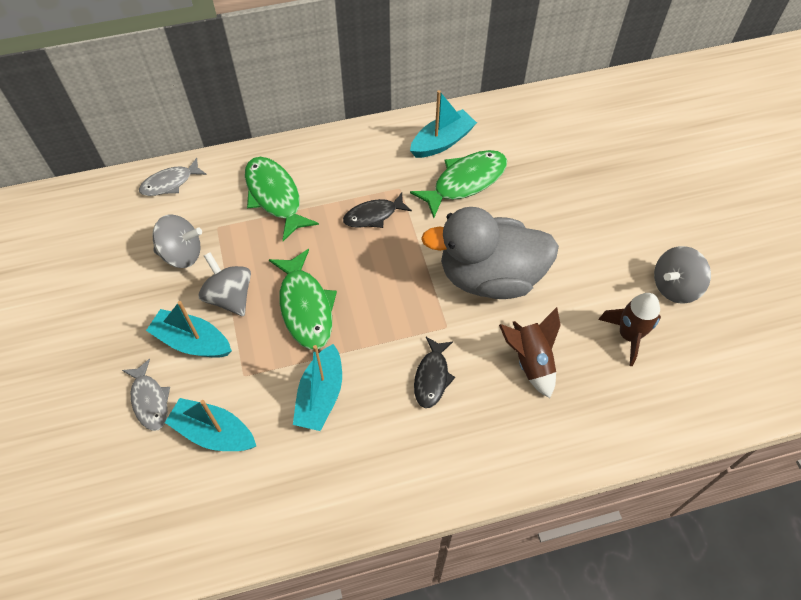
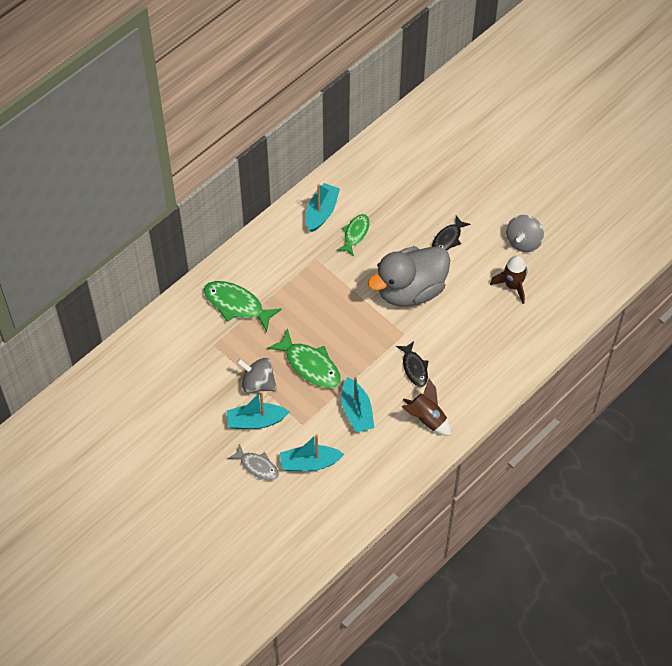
camera: 30 degrees left, 0 degrees up
(170, 183) = (157, 330): grey fish -> none
(182, 254) = (205, 373): grey spinning top -> none
(373, 215) = (311, 286): black fish -> black fish (448, 239)
(465, 182) = (355, 234): green fish -> green fish, size x0.63
(530, 361) = (465, 329): brown rocket -> brown rocket (427, 418)

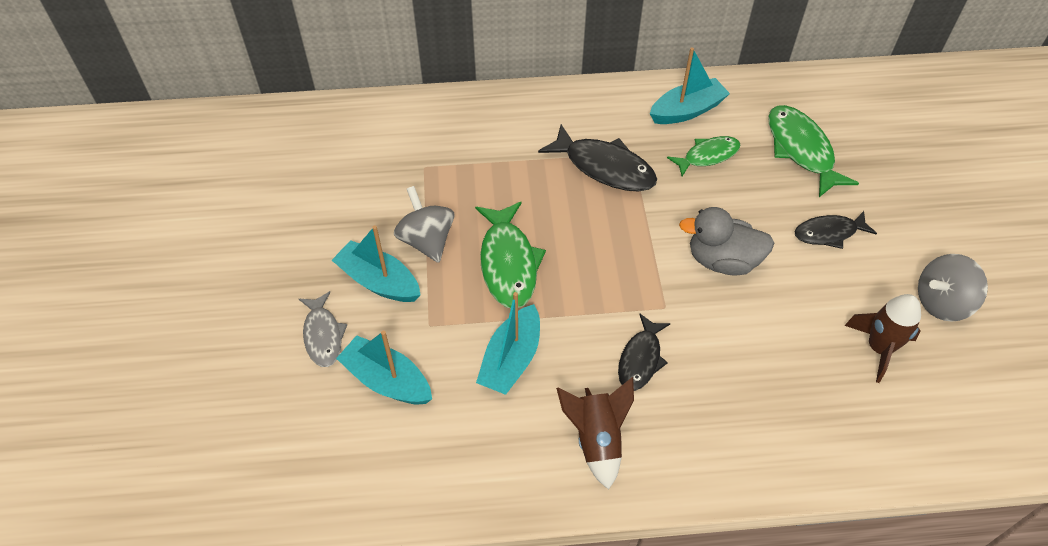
camera: 40 degrees right, 5 degrees down
(237, 305) = (492, 143): green fish -> green fish (801, 150)
(309, 277) = (604, 167): none -> black fish
(410, 290) = (722, 261): grey duck -> grey duck, size x0.62

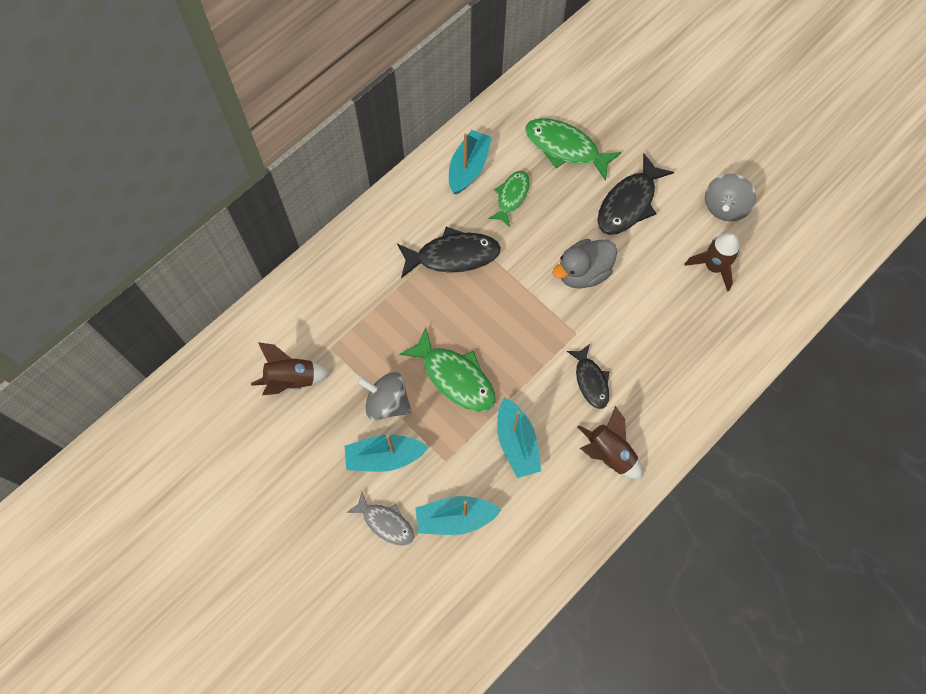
camera: 40 degrees left, 15 degrees up
(367, 168) = (291, 379): none -> brown rocket
(829, 233) = (629, 203): black fish -> black fish, size x1.58

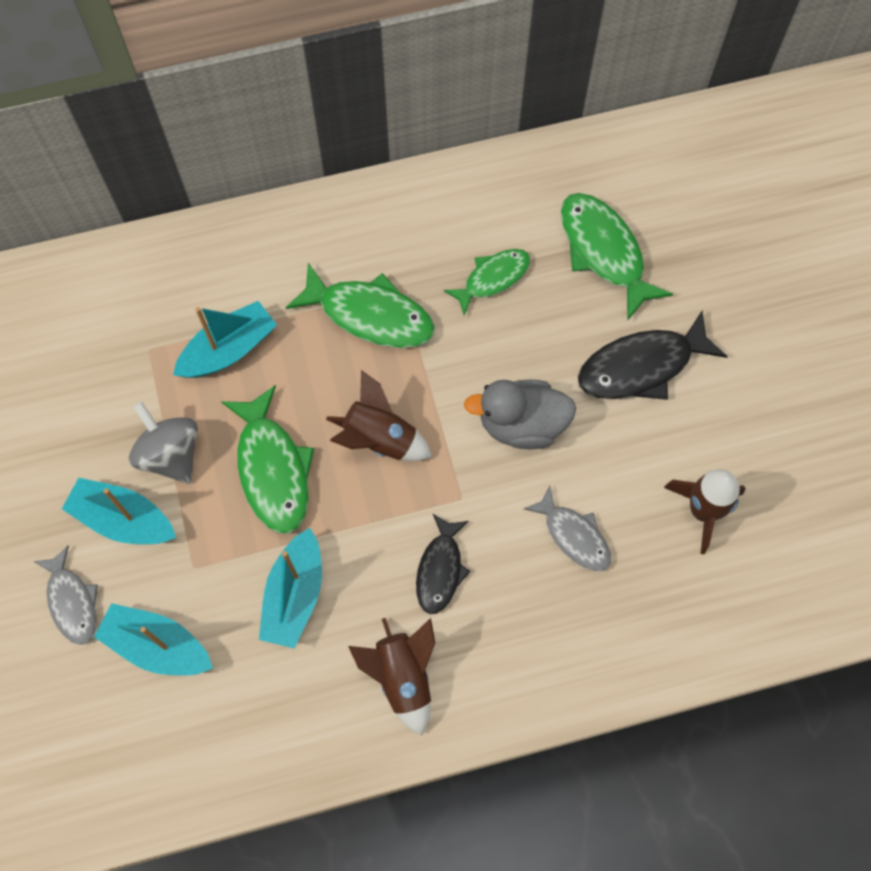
camera: 30 degrees right, 0 degrees up
(291, 379) = (78, 363): brown rocket -> brown rocket (379, 439)
(453, 256) = (370, 315): black fish -> green fish
(468, 168) = (462, 214): turquoise boat -> turquoise boat (229, 350)
(652, 320) = (573, 535): none -> grey fish
(724, 207) = (770, 439): grey spinning top -> none

